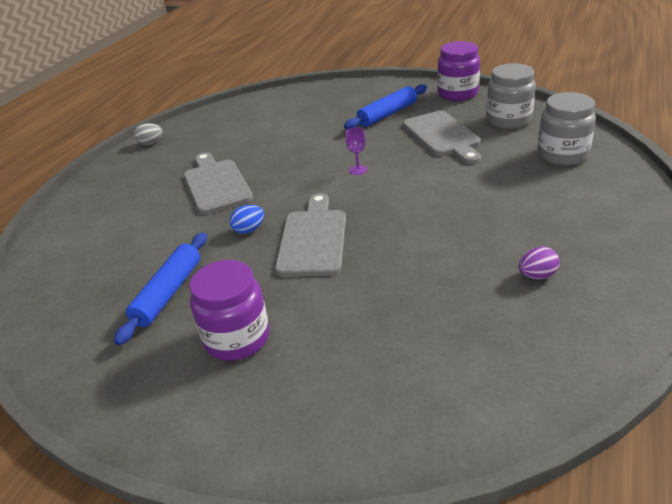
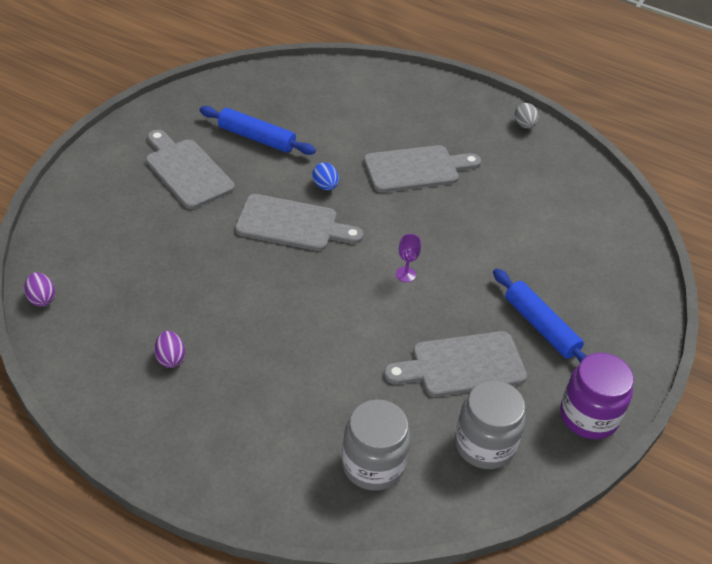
camera: 90 degrees right, 10 degrees up
(237, 338) = (186, 171): purple jar -> grey cutting board
(521, 412) = (41, 298): none -> purple egg

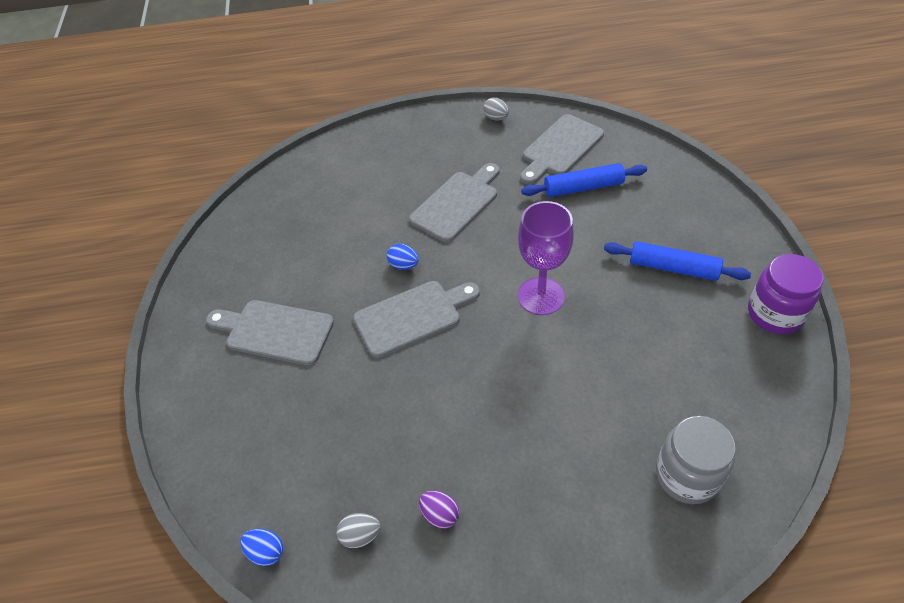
camera: 30 degrees left, 5 degrees up
(41, 298) = (266, 552): purple egg -> blue egg
(107, 332) = (360, 535): none -> grey egg
(257, 138) = (305, 261): blue rolling pin -> blue rolling pin (583, 187)
(405, 274) = (541, 296): purple goblet -> purple goblet, size x2.34
(462, 365) = (656, 340): grey cutting board -> grey cutting board (560, 148)
(484, 445) = (738, 392): grey jar -> none

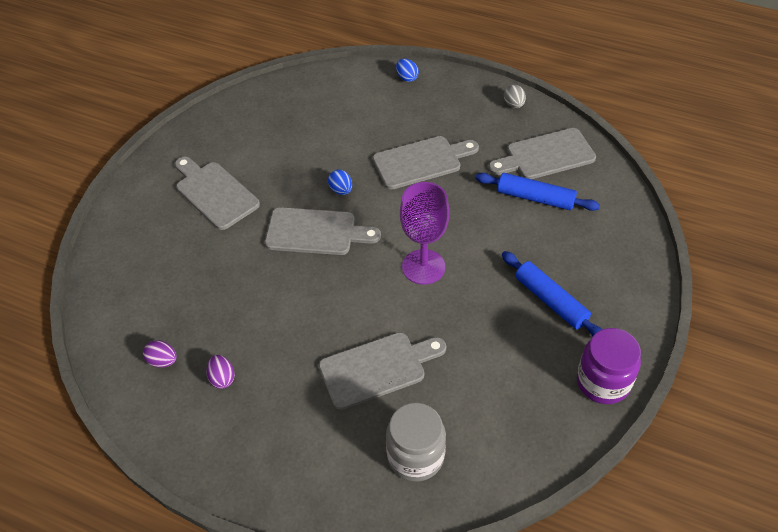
camera: 30 degrees right, 0 degrees up
(266, 552) = (100, 336): blue egg -> blue egg (407, 78)
(360, 535) = (163, 361): grey egg -> purple egg
(582, 413) = (377, 368): none -> grey cutting board

